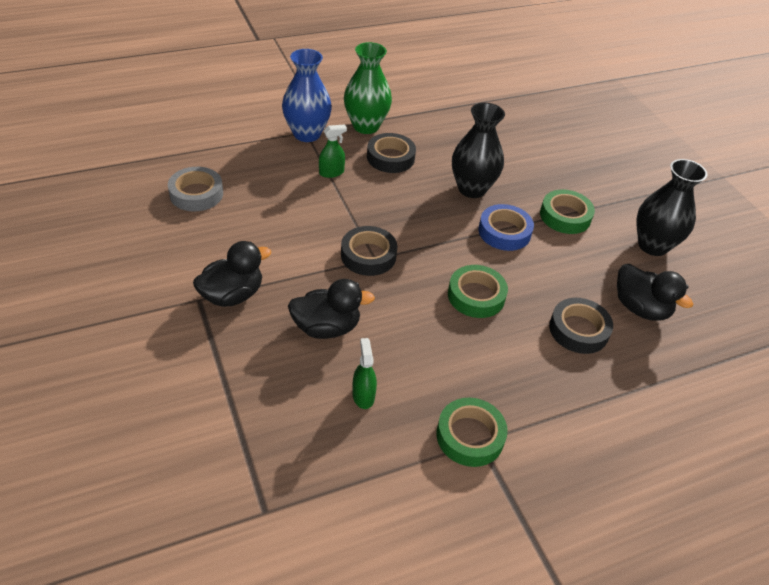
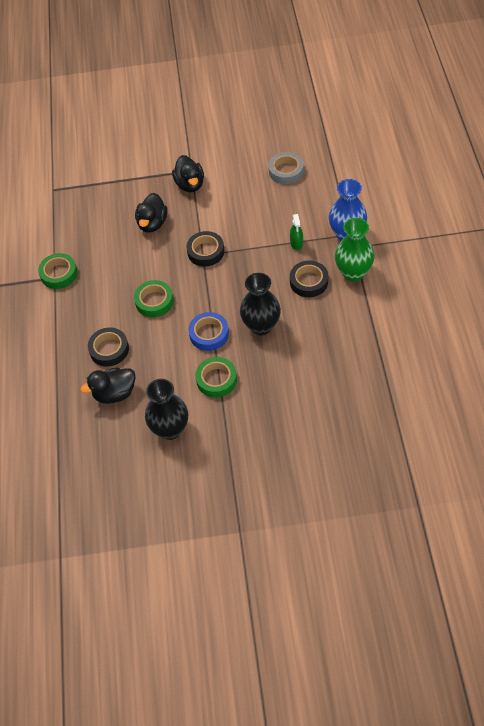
camera: 115 degrees right, 10 degrees up
(363, 395) = (101, 233): green spray bottle -> none

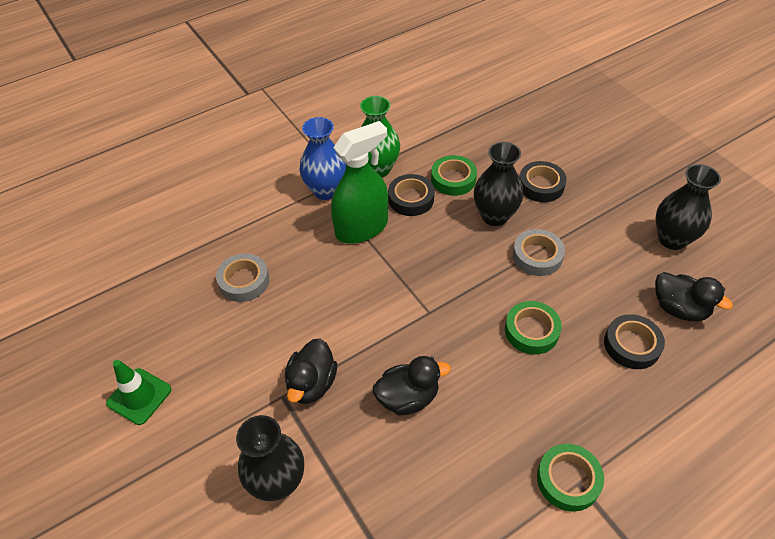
camera: 120 degrees left, 5 degrees down
(143, 157) = (278, 482): none -> black vase
(190, 184) = (312, 384): black duck -> black duck turned 150 degrees clockwise
(206, 251) = (422, 311): black tape -> black tape (541, 185)
(209, 334) = (537, 256): blue tape -> grey tape
(216, 379) = (586, 226): green tape -> green tape (453, 179)
(231, 113) = (139, 396): none -> green traffic cone
(296, 243) = (361, 228): green spray bottle -> green spray bottle, size x2.34

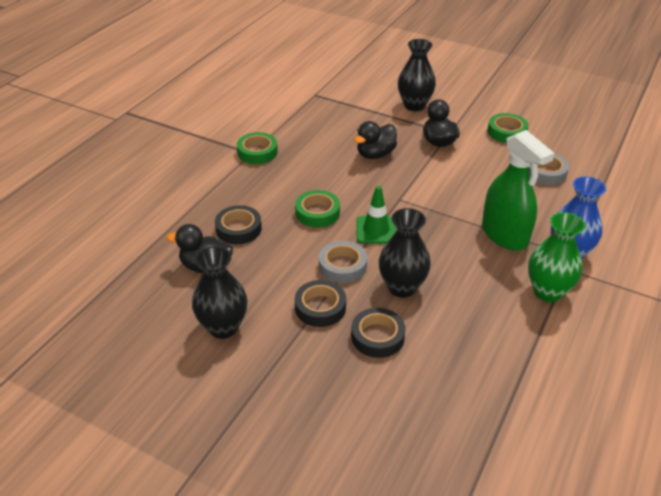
camera: 150 degrees right, 10 degrees down
(139, 396) = (526, 108): green traffic cone -> green traffic cone (376, 230)
(361, 228) = (504, 235): green spray bottle -> green spray bottle turned 60 degrees counterclockwise
(411, 199) = (489, 274): black tape -> black tape (320, 307)
(453, 179) = (468, 309): green tape -> green tape (506, 132)

